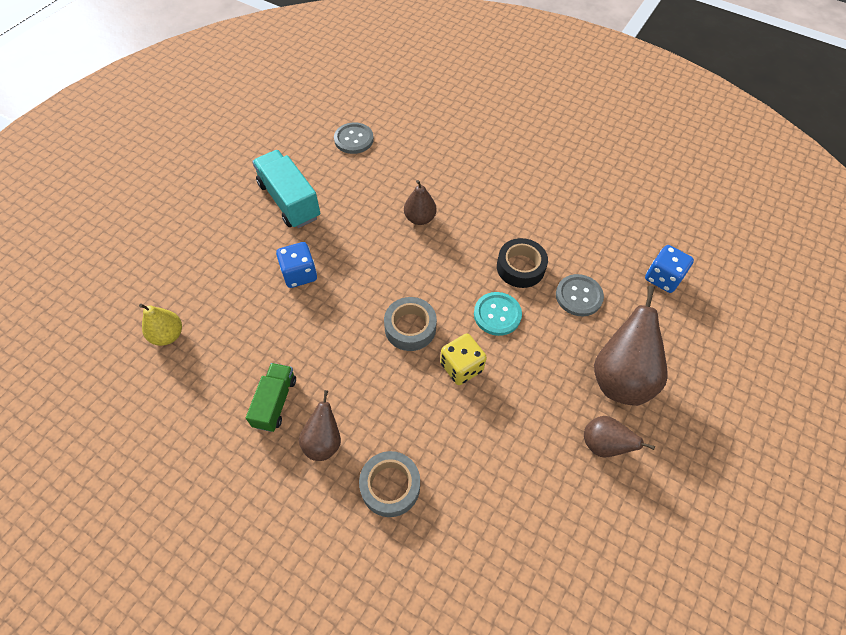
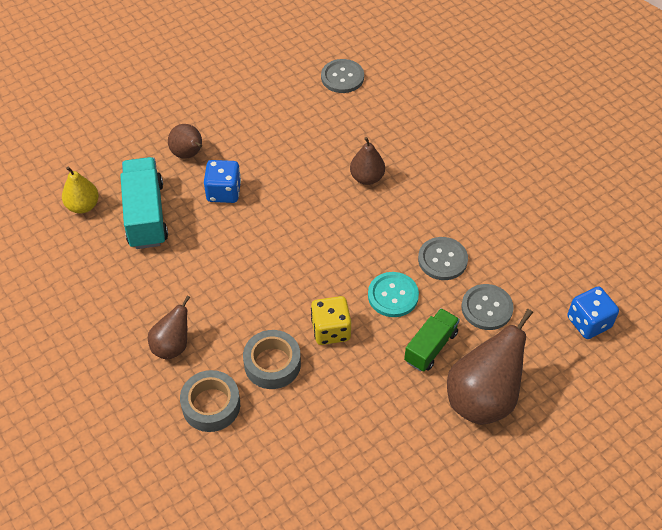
camera: 25 degrees right, 5 degrees down
(275, 402) = (147, 297): green truck -> green truck (430, 347)
(289, 201) = (248, 119): turquoise truck -> turquoise truck (146, 215)
(410, 328) = (301, 277): grey tape -> grey tape (272, 364)
(520, 267) = (442, 259): black tape -> grey button
(603, 445) = (428, 450): brown pear -> brown pear (188, 154)

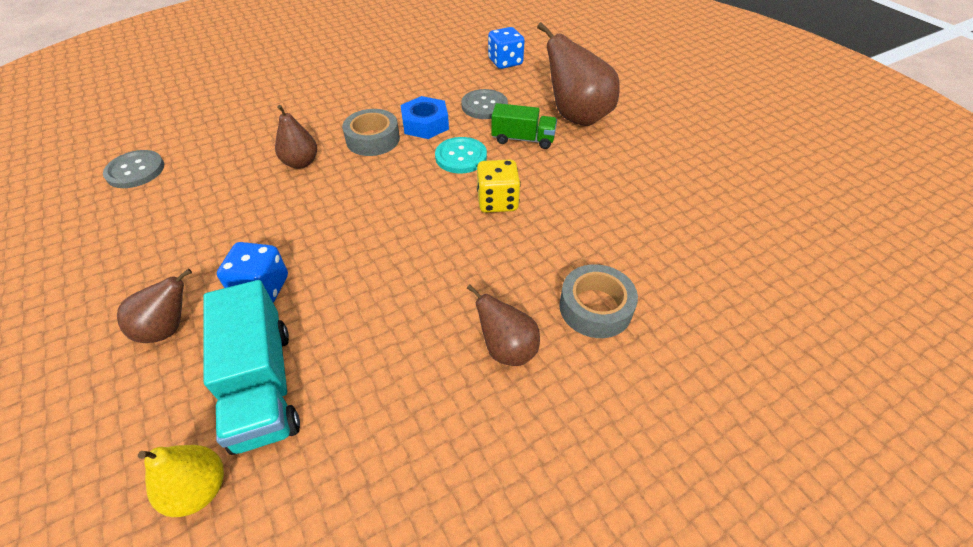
camera: 85 degrees left, 5 degrees down
(146, 215) = (262, 385): turquoise truck -> turquoise truck turned 105 degrees counterclockwise
(272, 364) = (538, 249): grey tape -> grey tape (373, 139)
(430, 347) = (523, 139): green truck -> green truck turned 150 degrees clockwise
(442, 259) = (425, 124): grey button -> blue nut

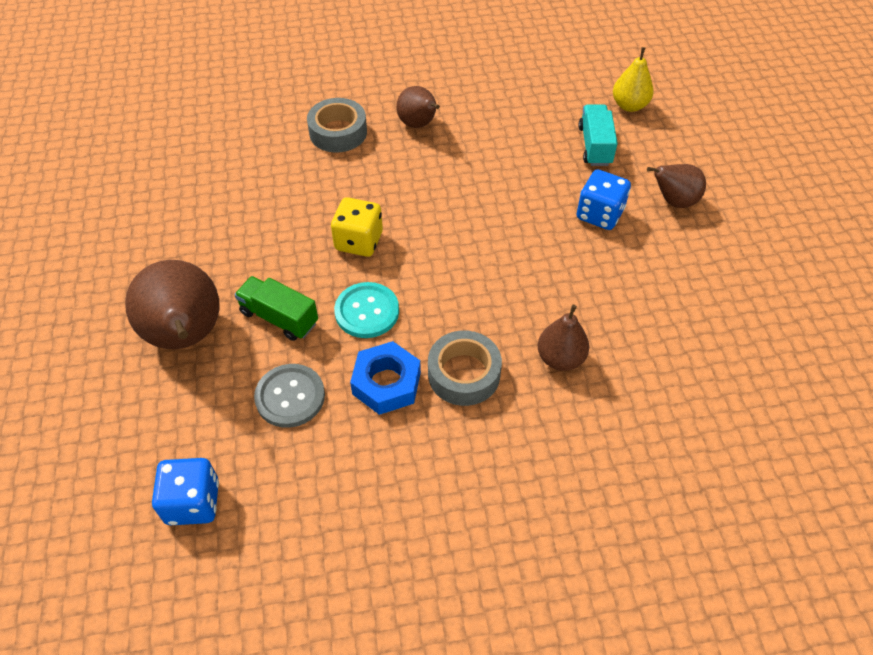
camera: 160 degrees left, 5 degrees up
(135, 171) = (771, 406): grey button -> none
(262, 385) = (595, 146): turquoise truck -> turquoise truck, size x0.63

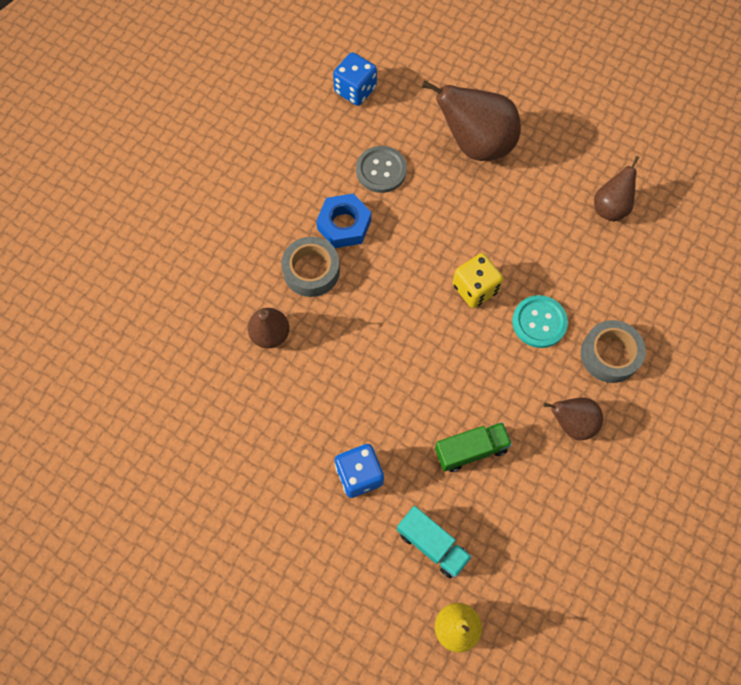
camera: 130 degrees right, 15 degrees up
(279, 318) = (447, 200): green truck -> green truck (471, 450)
(367, 311) = (408, 251): turquoise button -> turquoise button (539, 322)
(673, 201) = (322, 546): brown pear -> brown pear (610, 207)

